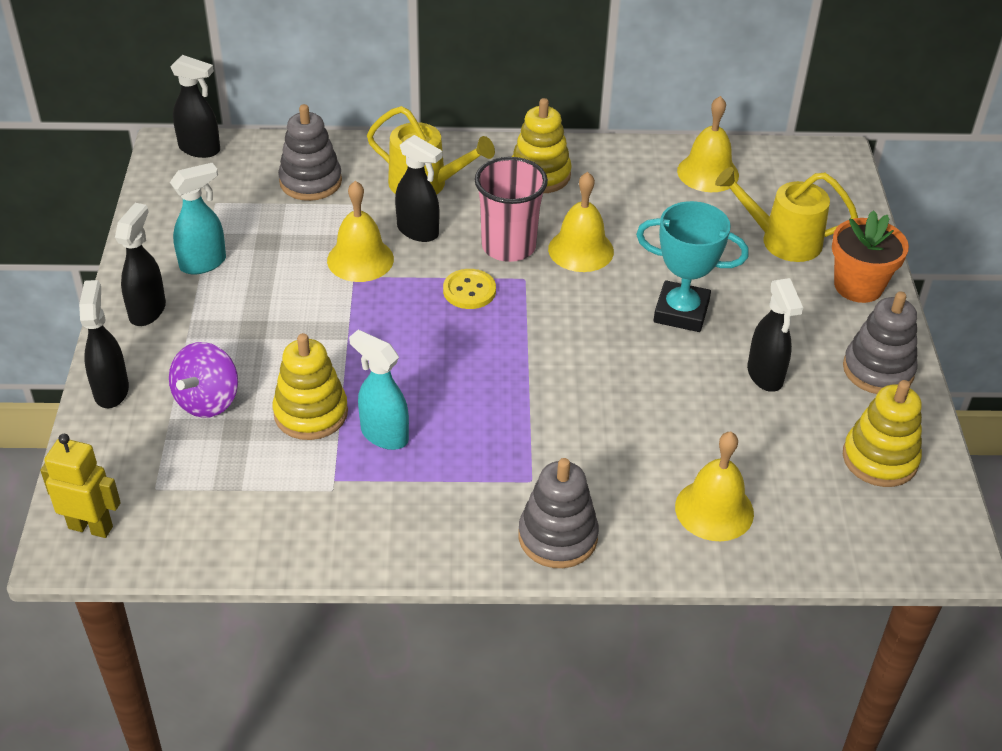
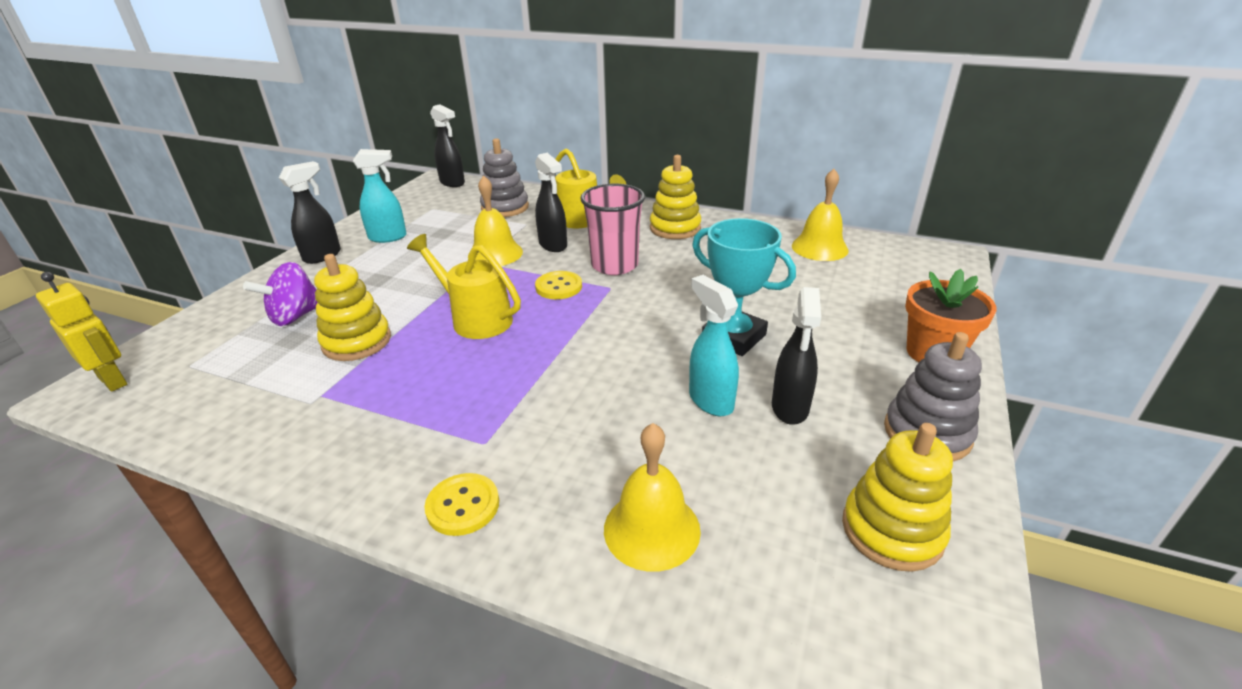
camera: 25 degrees right, 10 degrees down
(111, 390) = (243, 296): black spray bottle -> none
(383, 435) = (394, 371): turquoise spray bottle -> turquoise spray bottle (710, 400)
(557, 537) = (463, 506): grey stacking toy -> yellow button
(581, 250) = (673, 277): yellow bell -> none
(782, 240) = (866, 303): yellow watering can -> yellow watering can (475, 318)

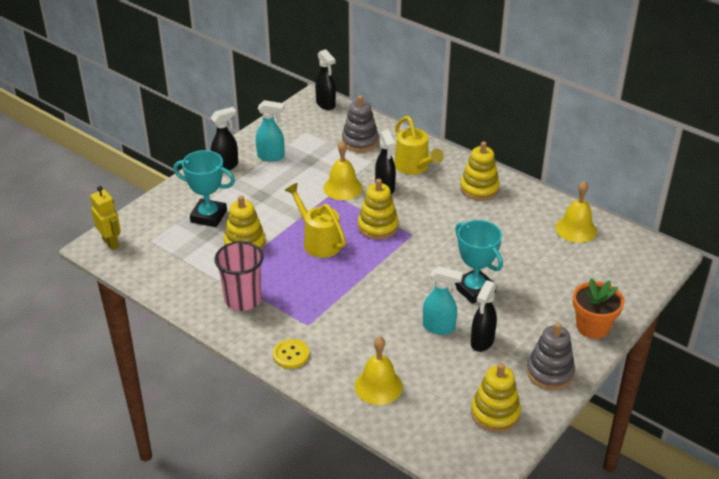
camera: 15 degrees right, 5 degrees up
(295, 316) = (208, 216): purple spinning top -> turquoise trophy
(559, 287) = (378, 226): yellow button -> yellow stacking toy
(614, 265) = (421, 215): pink cup -> pink cup (243, 299)
(710, 400) = (439, 327): turquoise spray bottle -> turquoise spray bottle turned 120 degrees clockwise

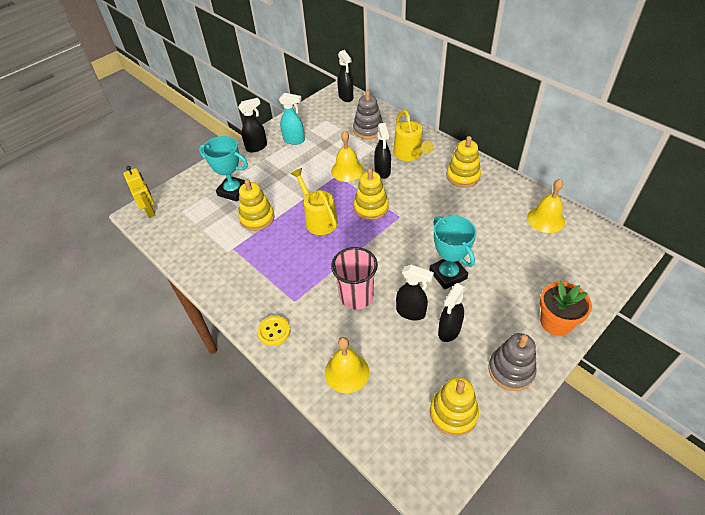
camera: 10 degrees right, 10 degrees up
(243, 299) = (244, 272): pink cup -> pink cup (356, 296)
(439, 327) = (411, 312): turquoise spray bottle -> black spray bottle

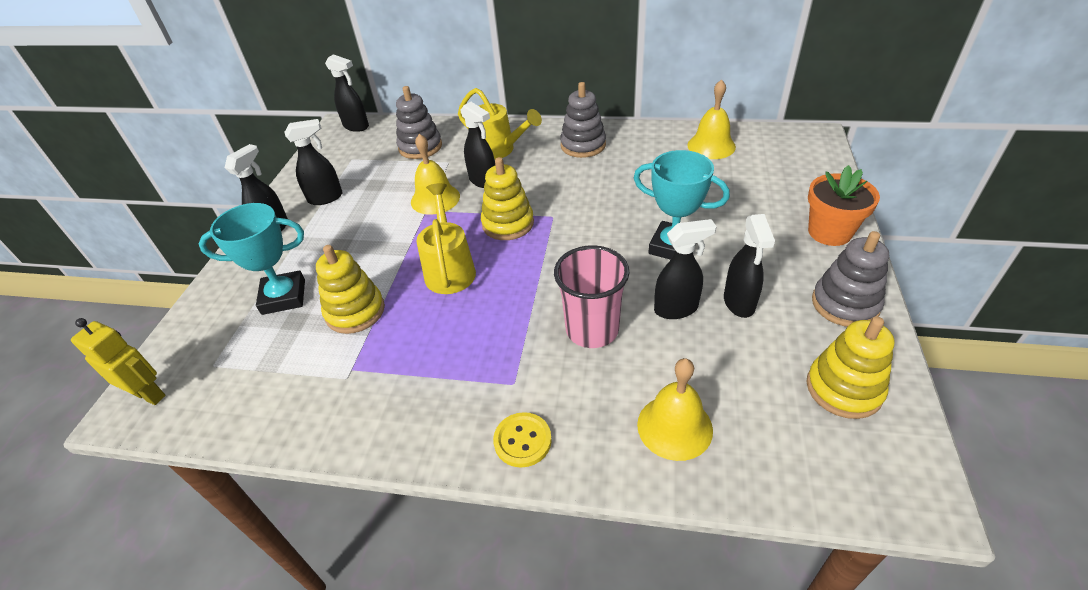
camera: 35 degrees left, 5 degrees down
(294, 140) = (326, 198): turquoise spray bottle -> black spray bottle
(318, 219) = (449, 269): yellow watering can -> yellow watering can turned 60 degrees clockwise
(463, 176) = (583, 145): yellow stacking toy -> grey stacking toy

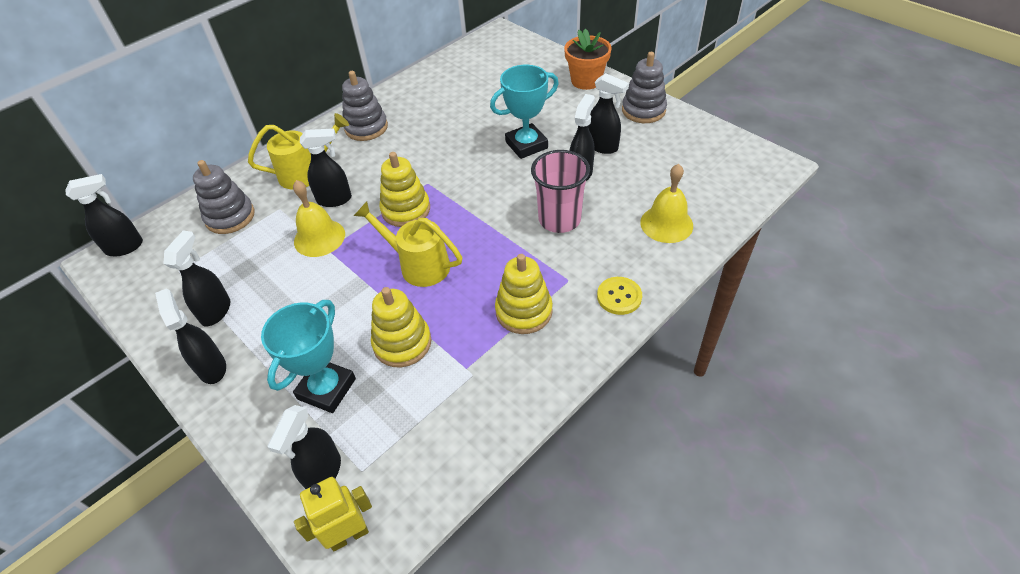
camera: 55 degrees left, 5 degrees up
(203, 344) = (323, 472): none -> black spray bottle
(711, 146) = (451, 74): yellow bell -> none
(843, 389) = (697, 147): yellow stacking toy -> yellow stacking toy (524, 311)

